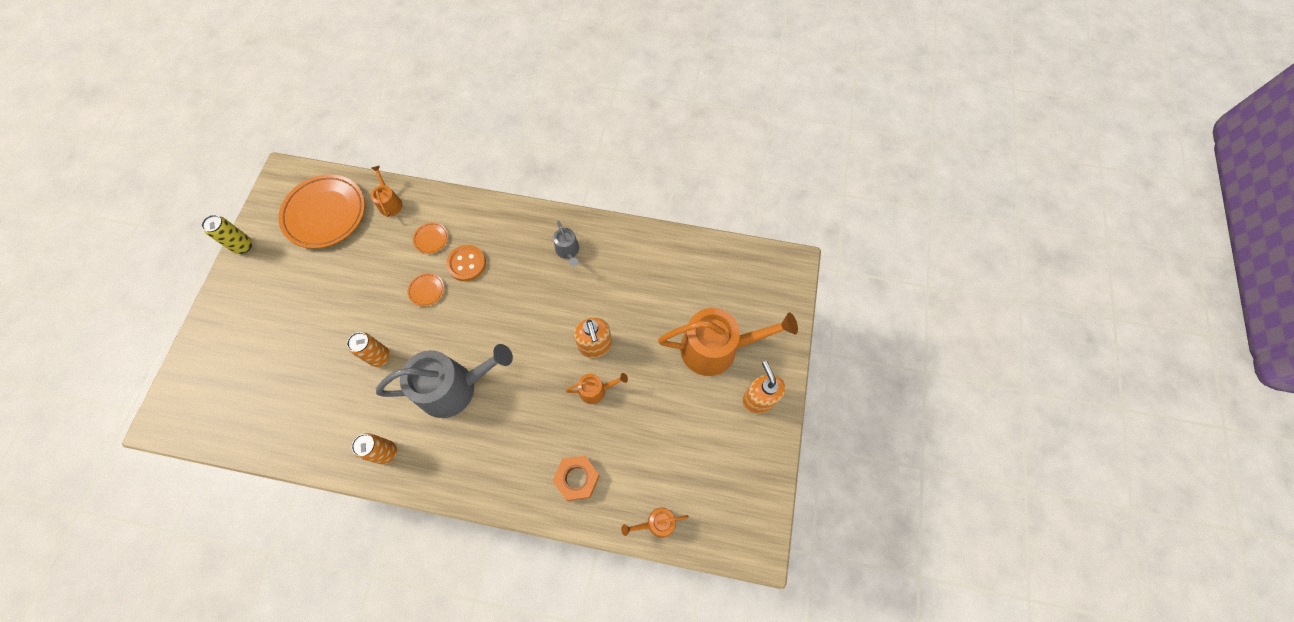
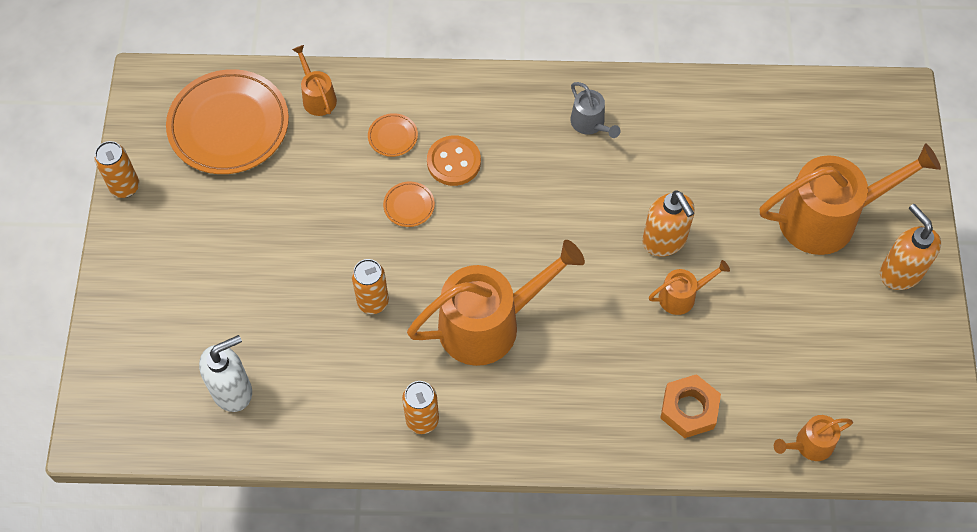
camera: 10 degrees left, 5 degrees down
(243, 246) = (125, 187): yellow can -> orange can
(264, 406) = (232, 390): none -> white soap dispenser
(454, 387) = (488, 324): grey watering can -> orange watering can

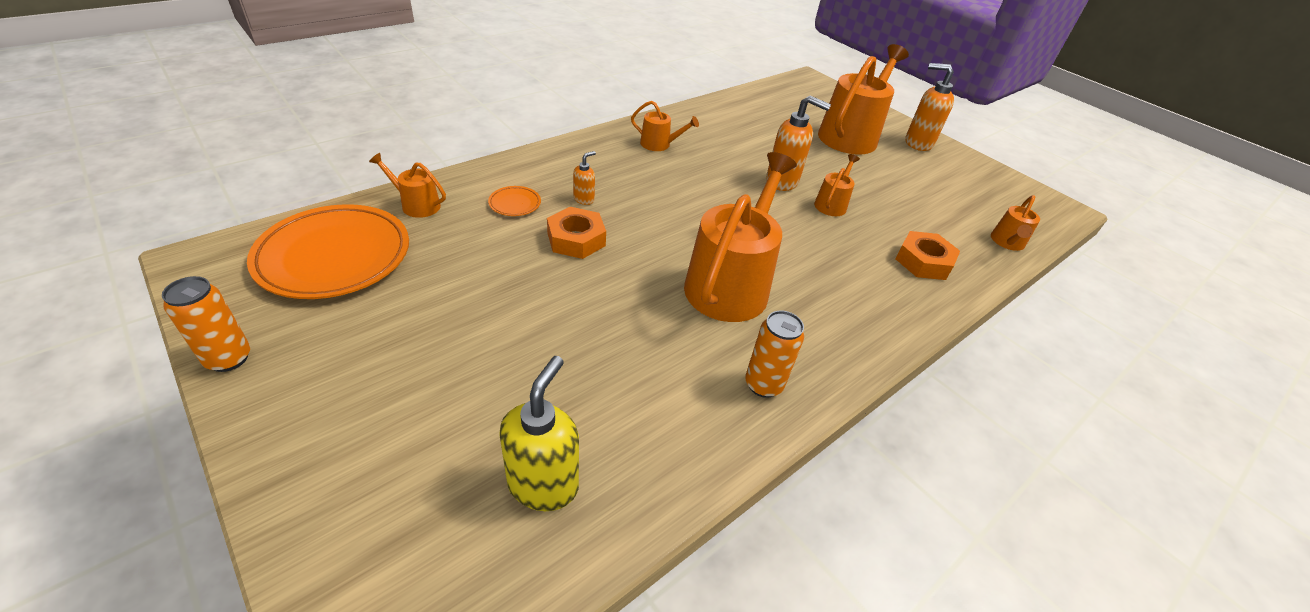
camera: 45 degrees left, 20 degrees down
(232, 390) = (543, 484): white soap dispenser -> yellow soap dispenser
(373, 302) = (616, 319): orange can -> none
(409, 206) = (576, 239): orange plate -> orange nut
(454, 162) = (584, 199): orange button -> orange soap dispenser
(590, 123) = (659, 144): grey watering can -> orange watering can

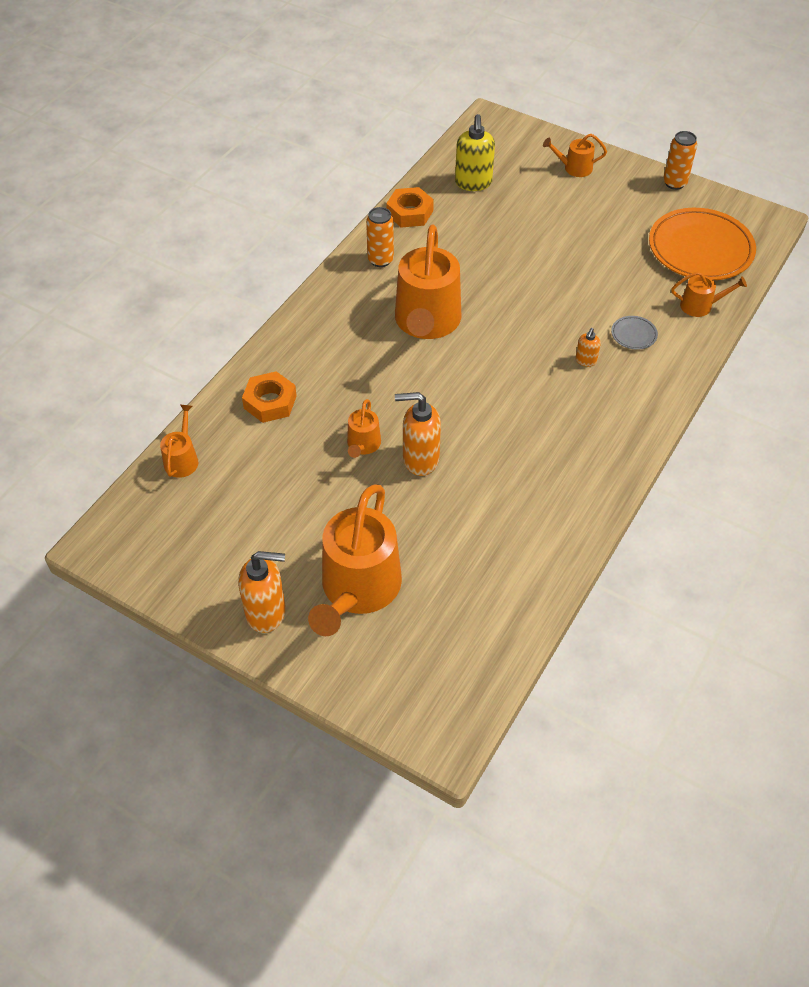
camera: 165 degrees right, 10 degrees up
(515, 203) = (633, 334): orange plate -> grey plate
(576, 239) = (561, 319): orange nut -> orange nut (409, 212)
(659, 144) = (569, 465): orange watering can -> orange watering can (574, 168)

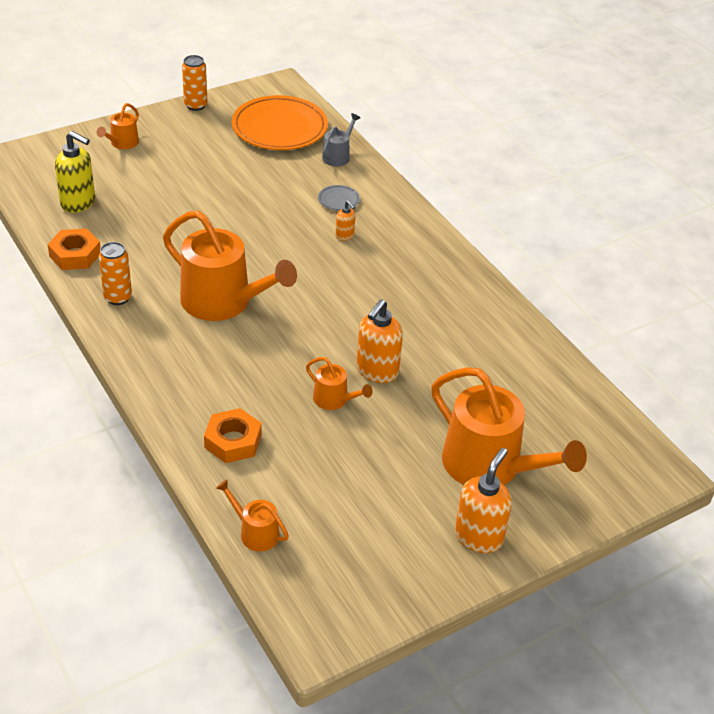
camera: 65 degrees left, 10 degrees down
(700, 306) = (338, 156): orange watering can -> grey watering can

